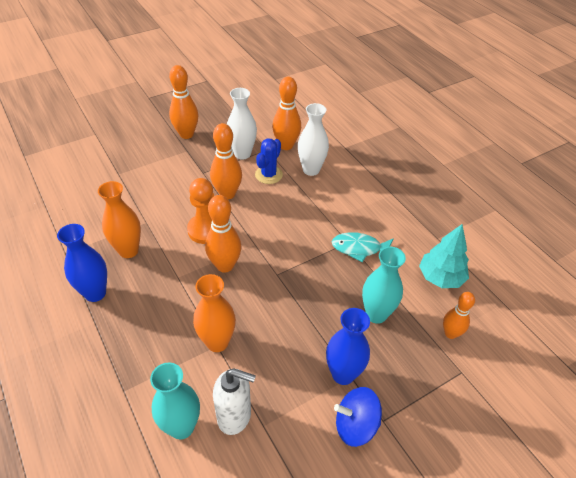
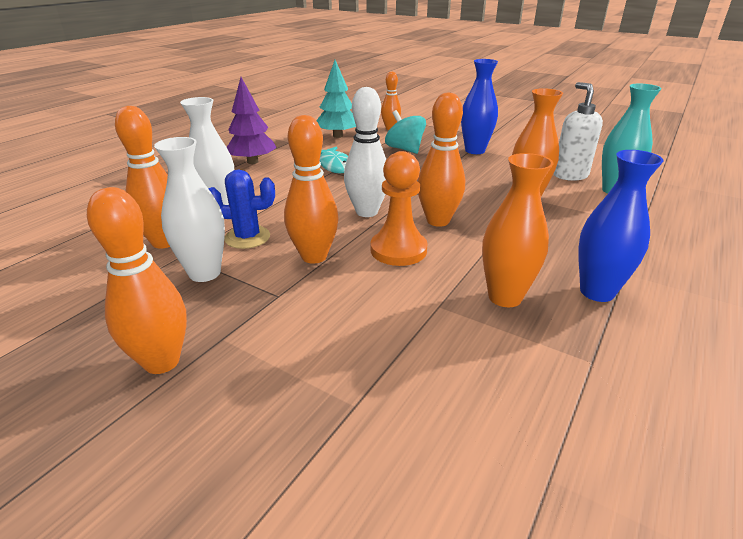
camera: 115 degrees left, 15 degrees down
(264, 235) = (367, 212): none -> white bowling pin
(355, 425) = (505, 142): blue spinning top -> none
(376, 314) = (405, 149): turquoise vase -> turquoise spinning top
(394, 203) = (253, 162): none -> purple tree

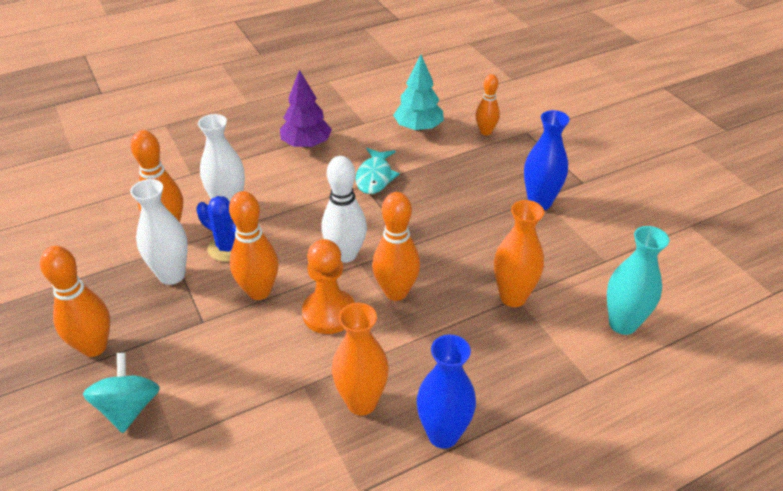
camera: 30 degrees right, 10 degrees up
(405, 149) = (466, 174): turquoise spinning top -> turquoise spinning top (128, 408)
(569, 175) = (601, 281): white soap dispenser -> none

